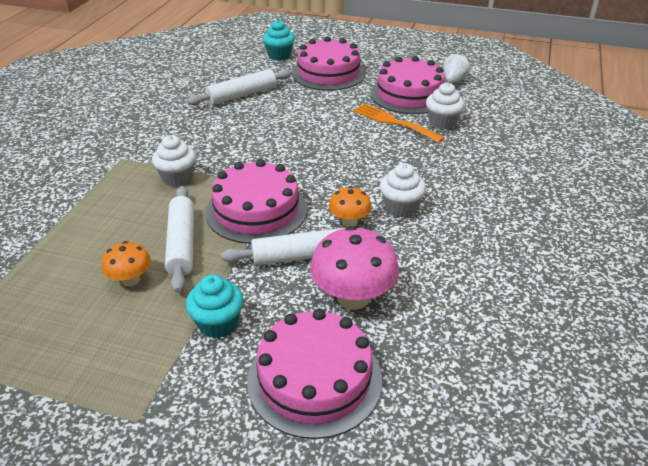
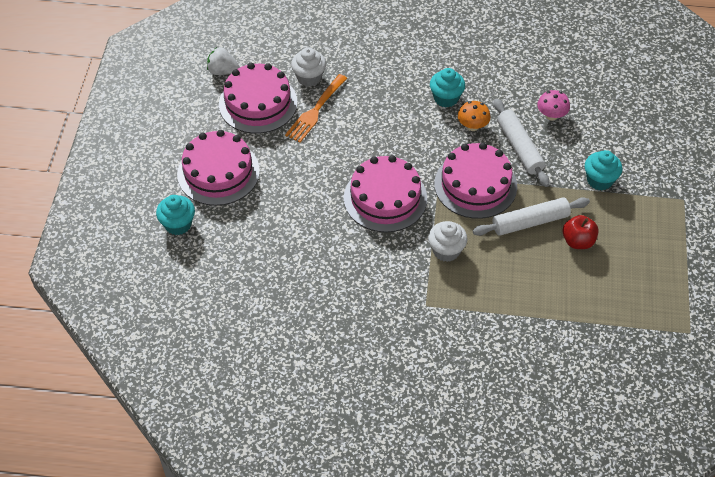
camera: 100 degrees left, 15 degrees up
(130, 280) = (578, 241): orange mushroom -> red apple
(242, 95) = (282, 238): white rolling pin -> none
(314, 379) = (623, 125): pink cake -> pink cake (385, 198)
(353, 297) = (551, 115): pink mushroom -> pink mushroom, size x0.56
(400, 207) = (446, 98): white cupcake -> turquoise cupcake

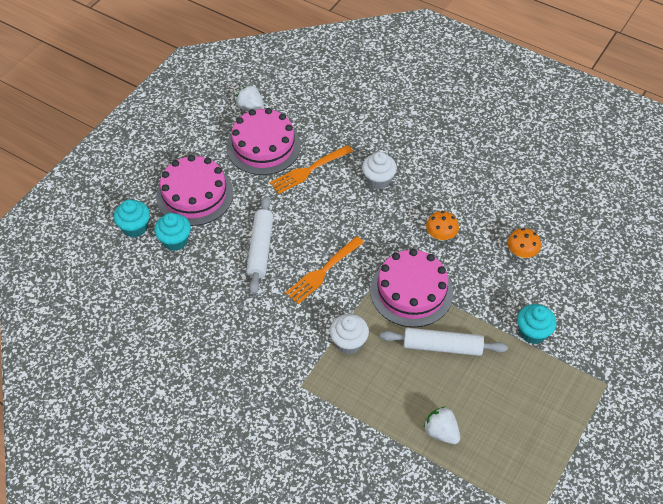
camera: 25 degrees right, 0 degrees up
(309, 78) = (320, 139): white cupcake -> white cupcake (378, 180)
(385, 198) = (323, 272): pink cake -> orange fork
(446, 98) = (431, 201): turquoise cupcake -> turquoise cupcake (175, 241)
(519, 147) = (473, 272): white rolling pin -> white rolling pin (260, 248)
(551, 115) = (521, 253): pink mushroom -> orange mushroom
(571, 294) = (441, 432): none -> white strawberry
(578, 241) = (477, 383): red apple -> none

